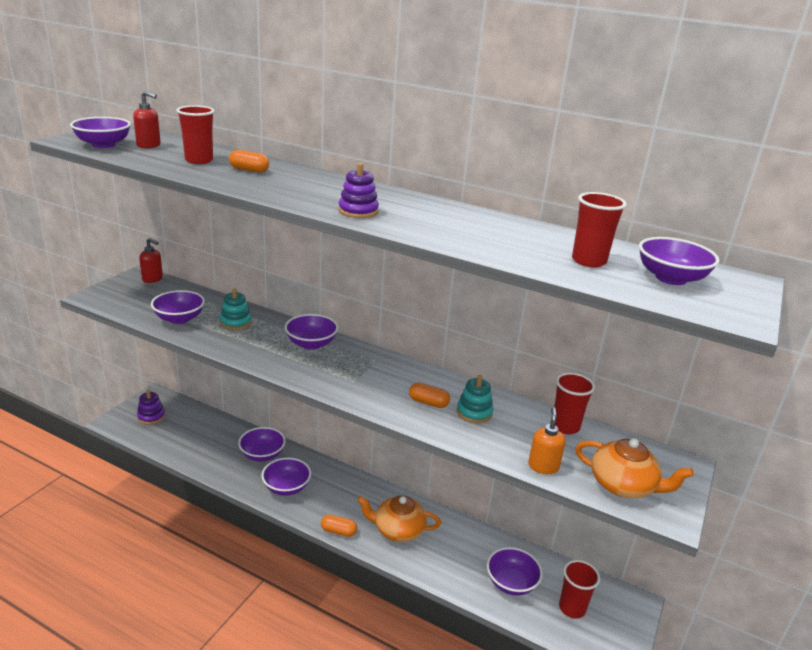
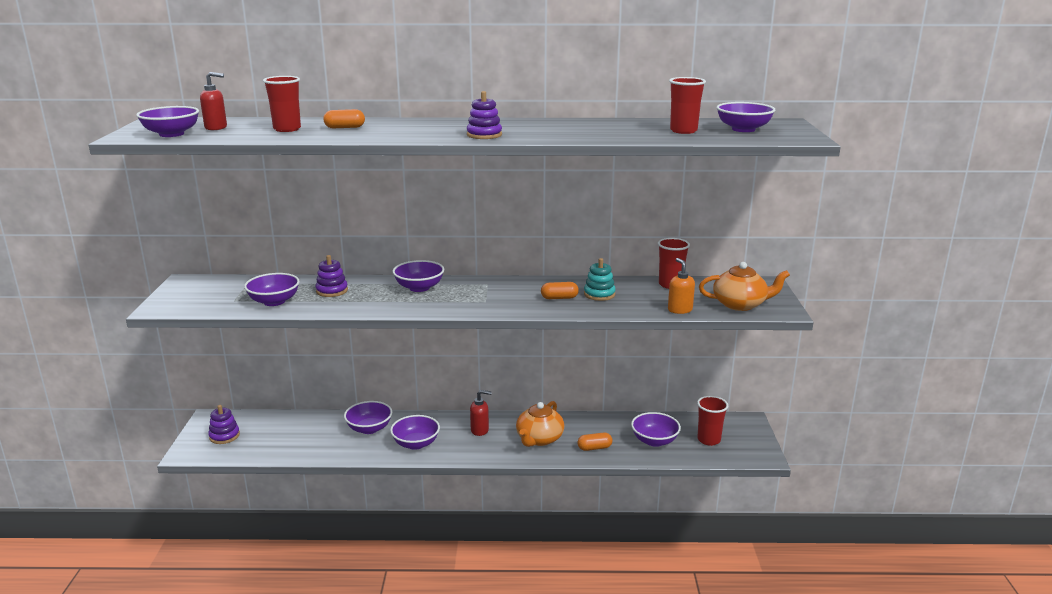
camera: 25 degrees left, 5 degrees down
(152, 279) = (203, 281): red soap dispenser -> red soap dispenser (480, 430)
(236, 322) = (332, 291): turquoise stacking toy -> purple stacking toy
(338, 531) = (491, 457): orange capsule -> orange capsule (594, 448)
(398, 530) = (539, 439): orange teapot -> orange teapot turned 45 degrees counterclockwise

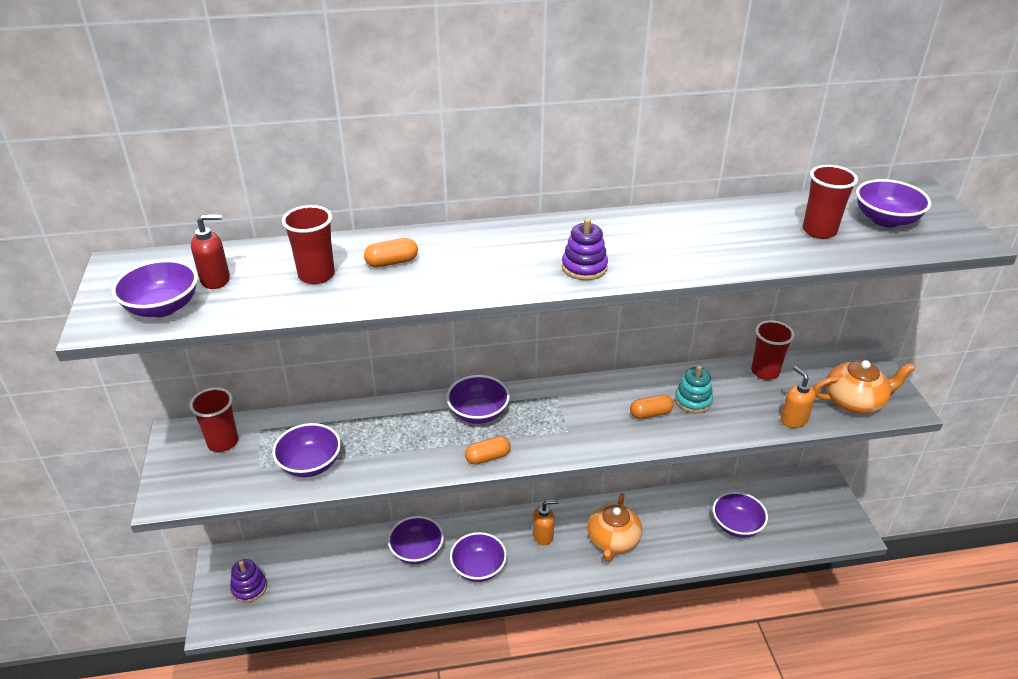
camera: 10 degrees left, 15 degrees up
(332, 291) = (374, 433): purple stacking toy -> none
(480, 430) = (543, 536): red soap dispenser -> orange soap dispenser
(594, 448) = (677, 546): orange capsule -> orange capsule (487, 457)
(708, 440) = (792, 516): red cup -> red cup (223, 442)

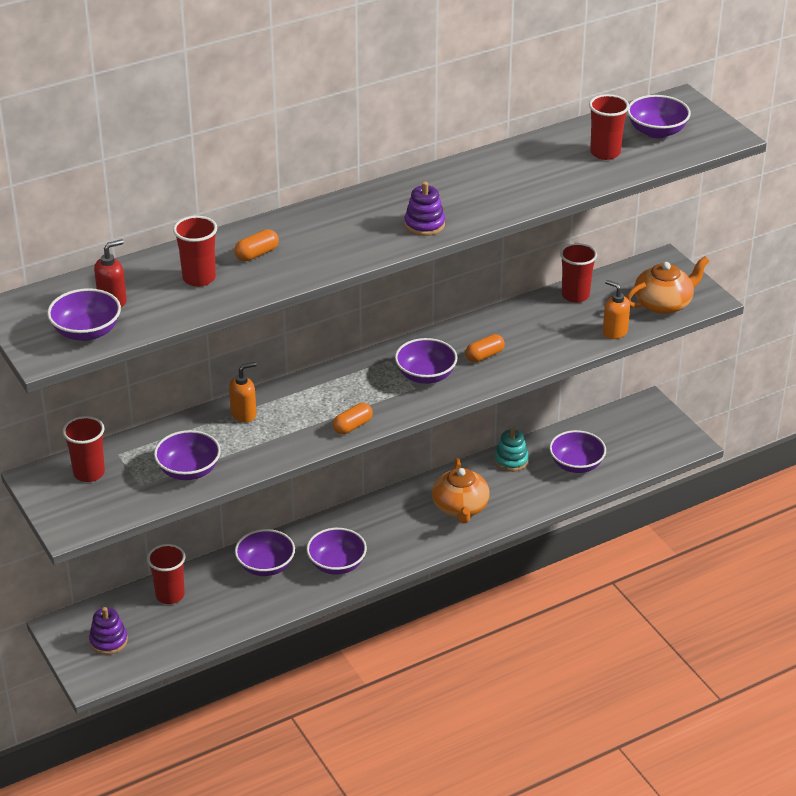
camera: 20 degrees left, 0 degrees up
(323, 556) = (170, 595): none -> red cup
(478, 413) = (323, 392): purple bowl -> purple bowl (425, 375)
(543, 536) = (388, 521): orange soap dispenser -> orange soap dispenser (244, 414)
(693, 401) = (519, 336): turquoise stacking toy -> turquoise stacking toy (511, 460)

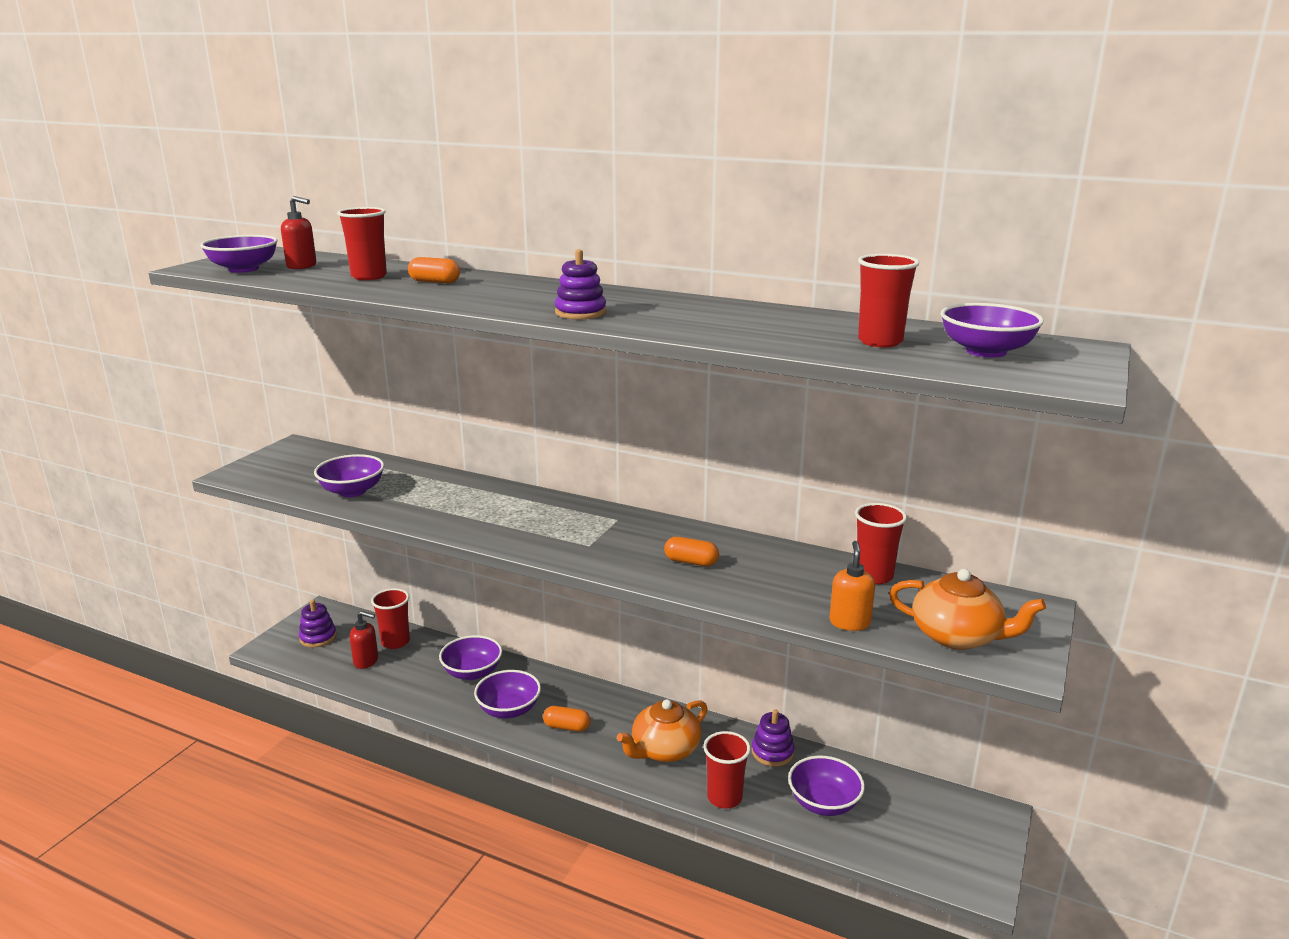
camera: 55 degrees right, 15 degrees down
(89, 473) = (316, 459): red cup -> red cup (724, 797)
(182, 622) = (366, 661): none -> red soap dispenser
(244, 414) = (457, 487): orange soap dispenser -> none
(352, 426) = (491, 536): orange capsule -> orange capsule (567, 727)
(425, 375) = (616, 544): purple bowl -> none
(511, 460) = (772, 752): turquoise stacking toy -> purple stacking toy

